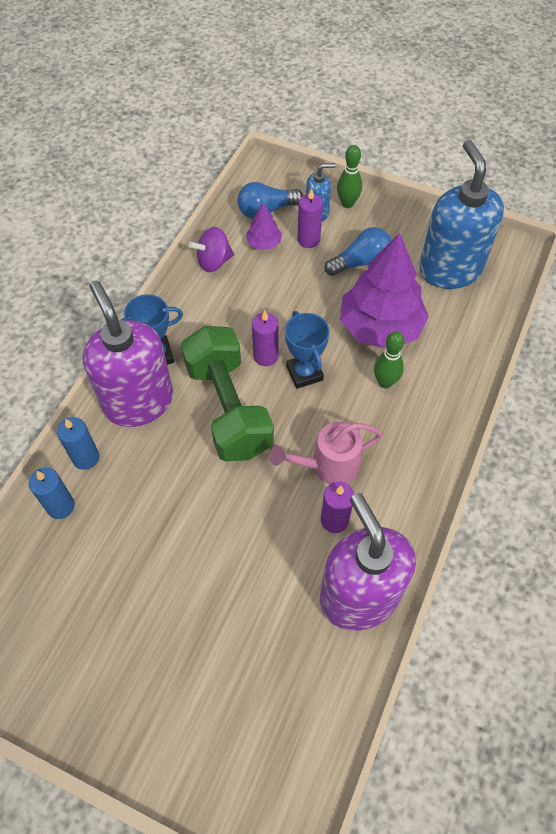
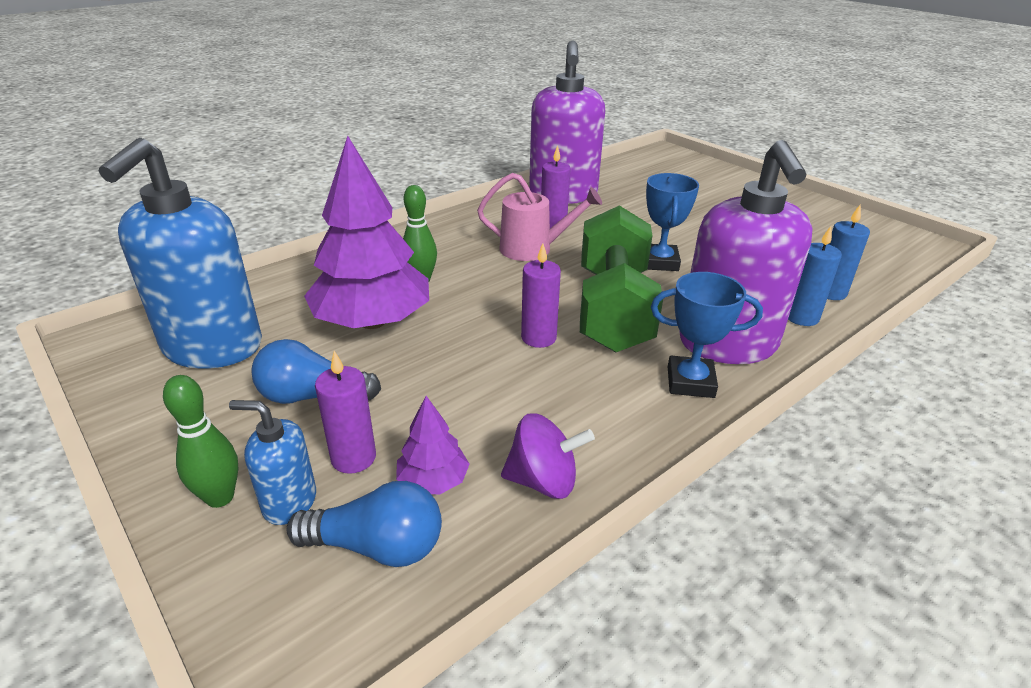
camera: 155 degrees left, 25 degrees down
(304, 373) = (503, 311): blue trophy -> blue trophy (660, 262)

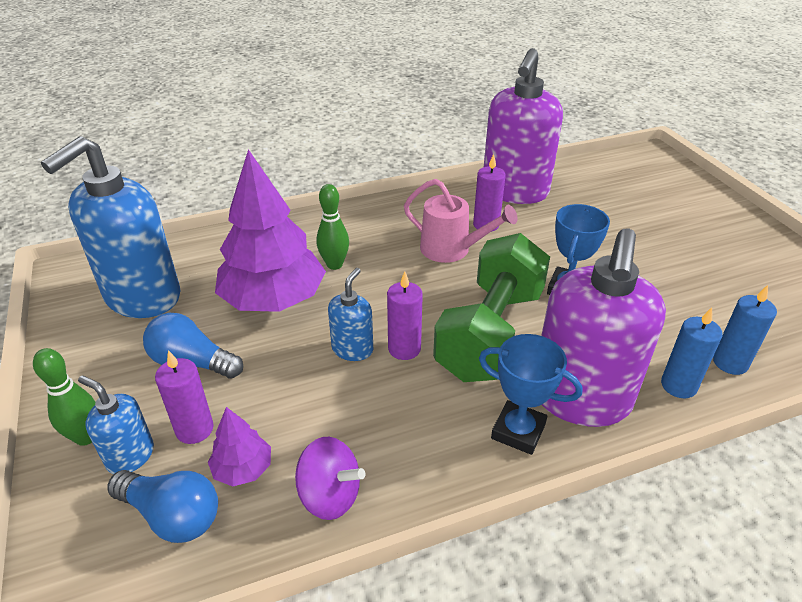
camera: 20 degrees right, 5 degrees up
(486, 348) = (352, 349): none -> blue soap dispenser

